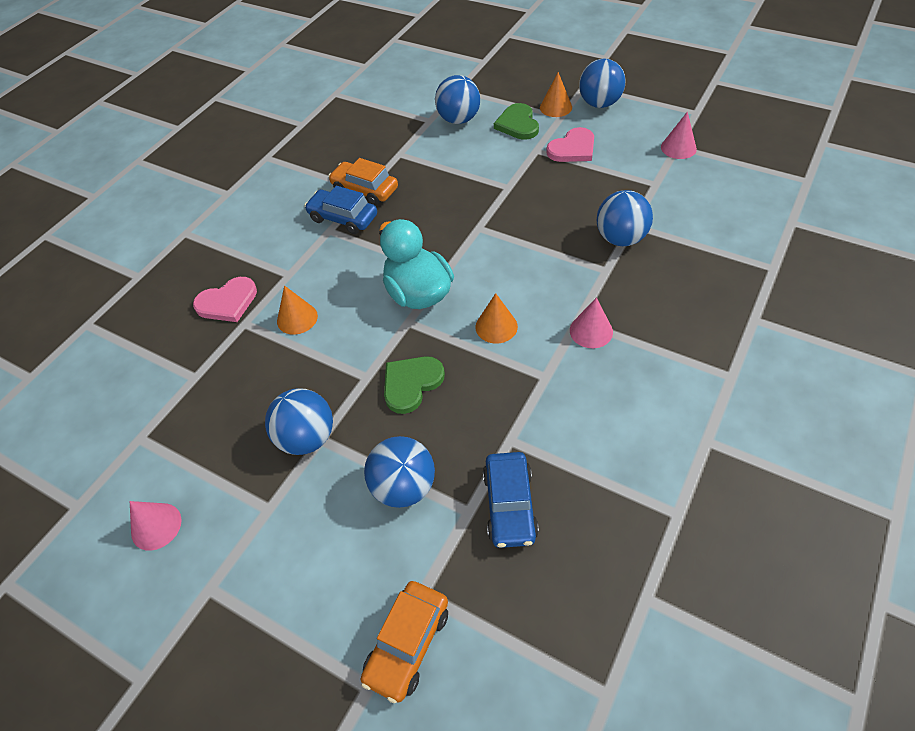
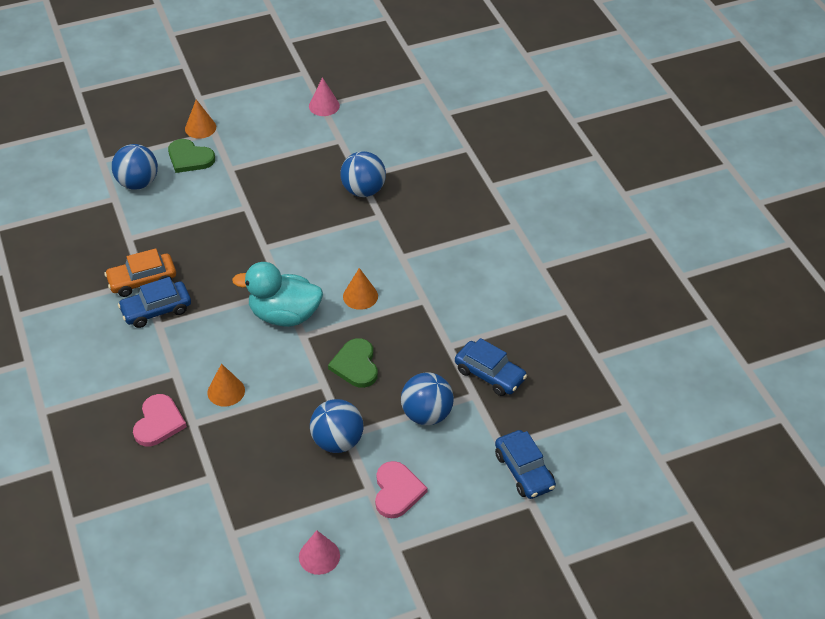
camera: 55 degrees left, 5 degrees down
(407, 644) = (524, 471): orange car -> blue car
(573, 149) = (254, 151): pink heart -> pink heart (397, 491)
(591, 331) = (416, 257): pink cone -> none
(599, 103) = (229, 106): blue ball -> none

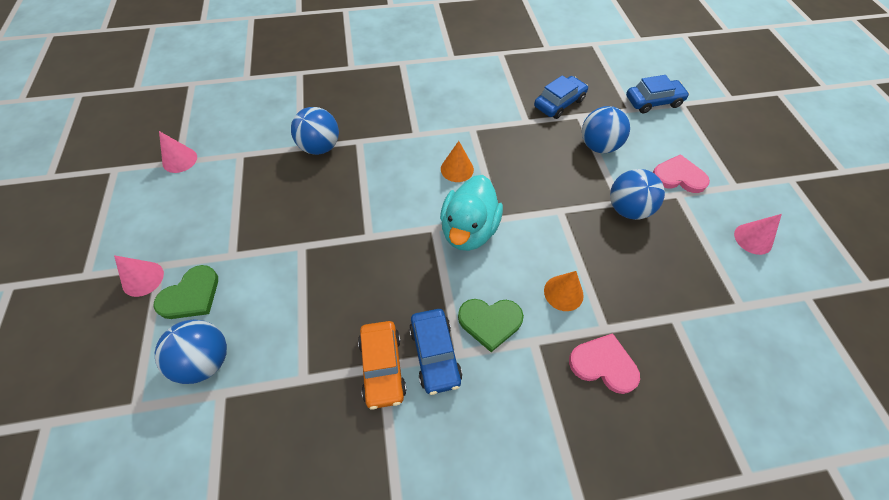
camera: 80 degrees left, 10 degrees up
(200, 128) = (143, 278): orange cone -> pink cone
(356, 365) = (540, 184): green heart -> green heart (490, 322)

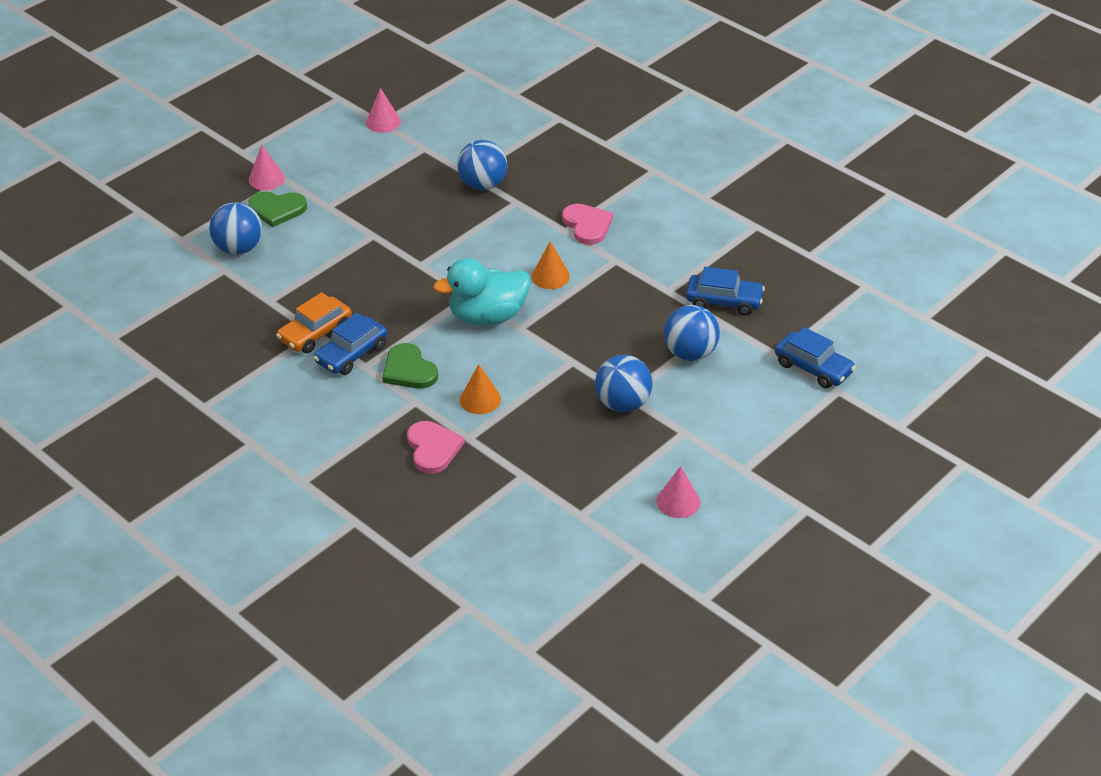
camera: 55 degrees right, 15 degrees down
(678, 176) = (710, 424): pink heart -> pink heart (587, 225)

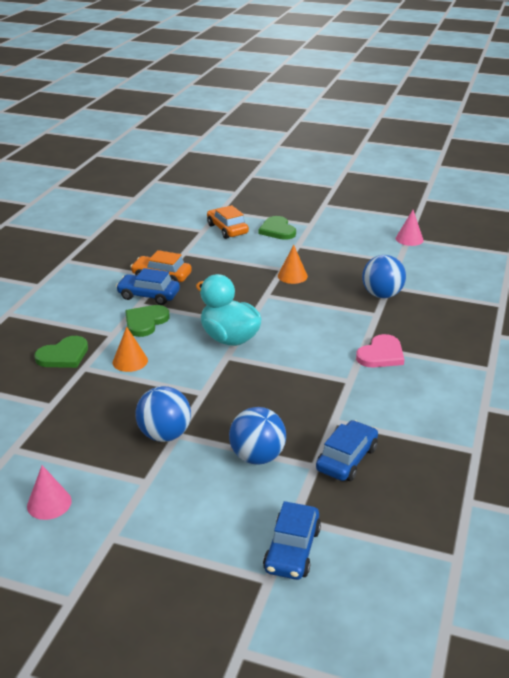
camera: 65 degrees right, 10 degrees down
(239, 248) = (227, 229): blue ball -> orange car
(266, 179) = (305, 219): pink cone -> none
(433, 448) = (63, 355): pink heart -> green heart
(550, 276) = (300, 354): orange cone -> orange cone (292, 276)
(724, 301) = (346, 459): blue car -> blue car turned 135 degrees counterclockwise

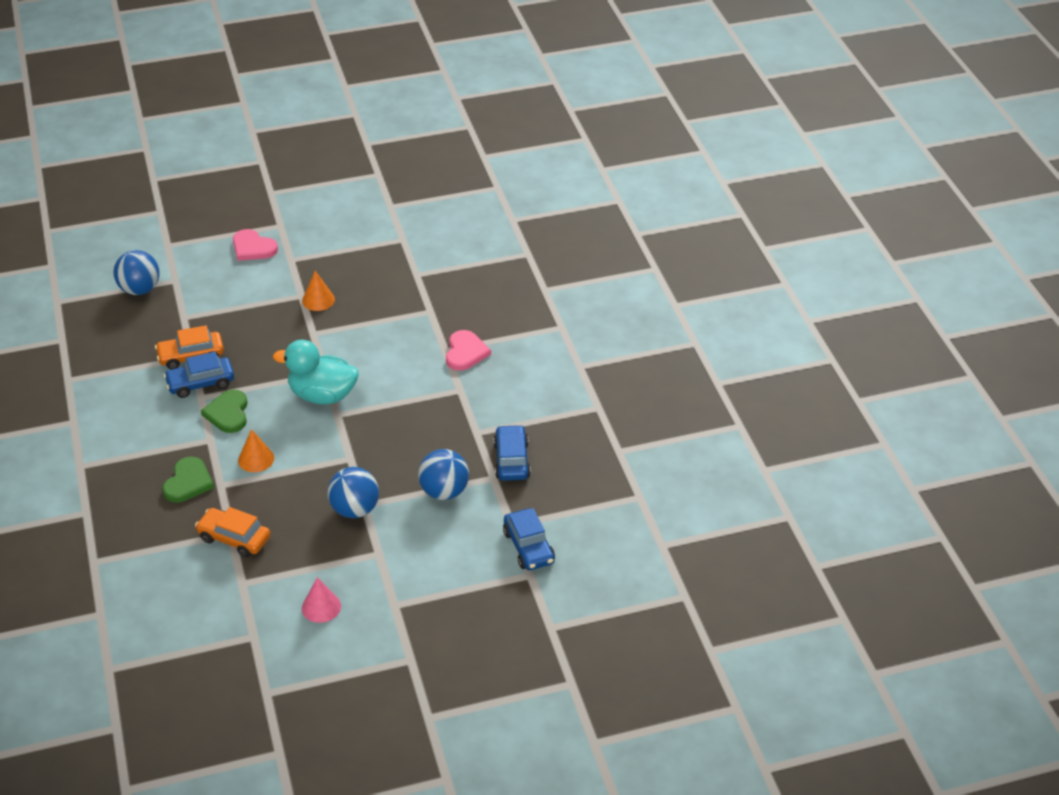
camera: 35 degrees left, 10 degrees up
(227, 229) = (199, 268): orange car -> orange car (234, 538)
(277, 230) = (253, 248): green heart -> pink heart
(382, 295) = (418, 287): blue ball -> blue ball (140, 289)
(409, 239) = (392, 206): pink cone -> none

